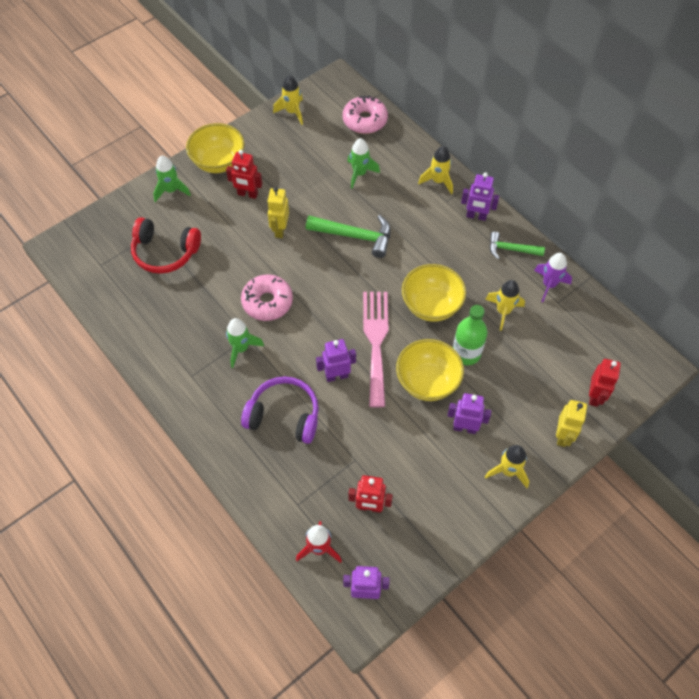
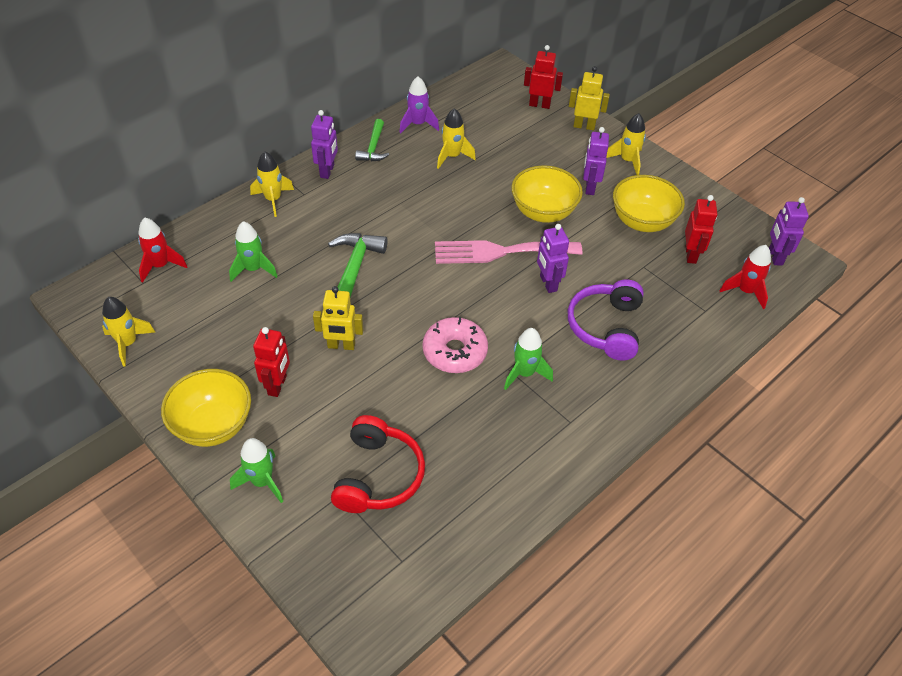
camera: 95 degrees left, 10 degrees down
(365, 120) = (161, 266): pink donut -> red rocket
(431, 305) = (449, 208): yellow bowl -> yellow bowl (642, 222)
(466, 353) = (505, 184): green bottle -> none

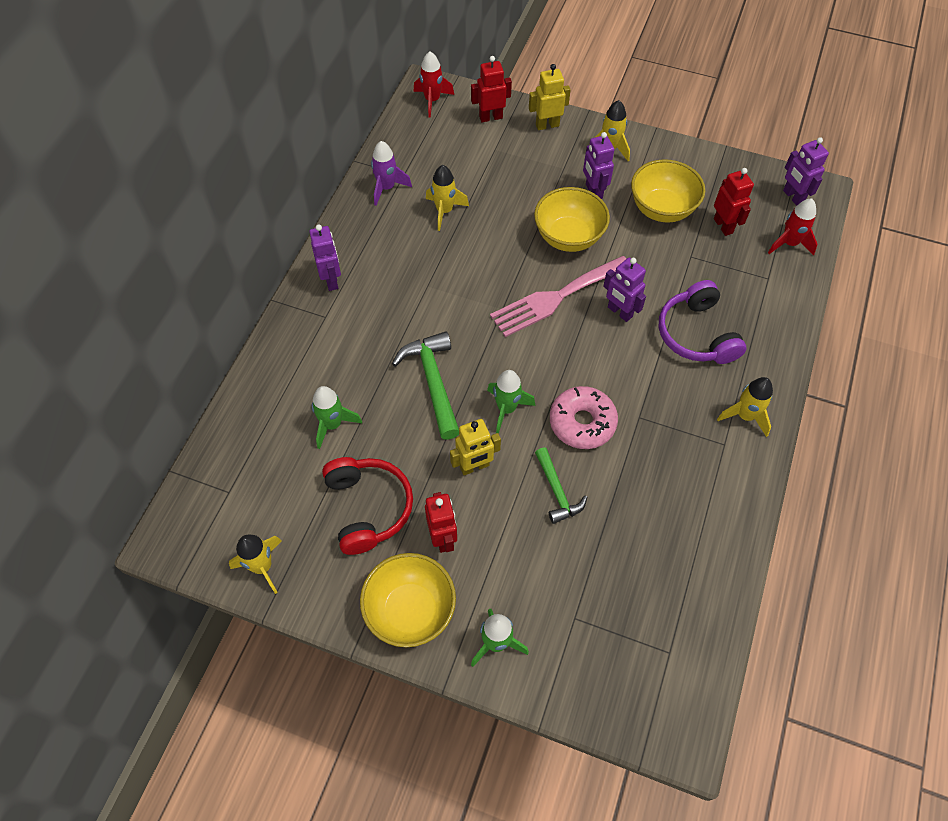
camera: 25 degrees left, 10 degrees up
(161, 266) = (234, 464): red rocket -> red rocket (432, 100)
(273, 200) = (298, 337): yellow rocket -> yellow rocket (745, 416)
(373, 147) = (360, 233): green hammer -> green hammer (557, 491)
(378, 475) = (595, 582): red headphones -> red headphones (368, 508)
(525, 373) = (657, 415): green rocket -> green rocket (506, 409)

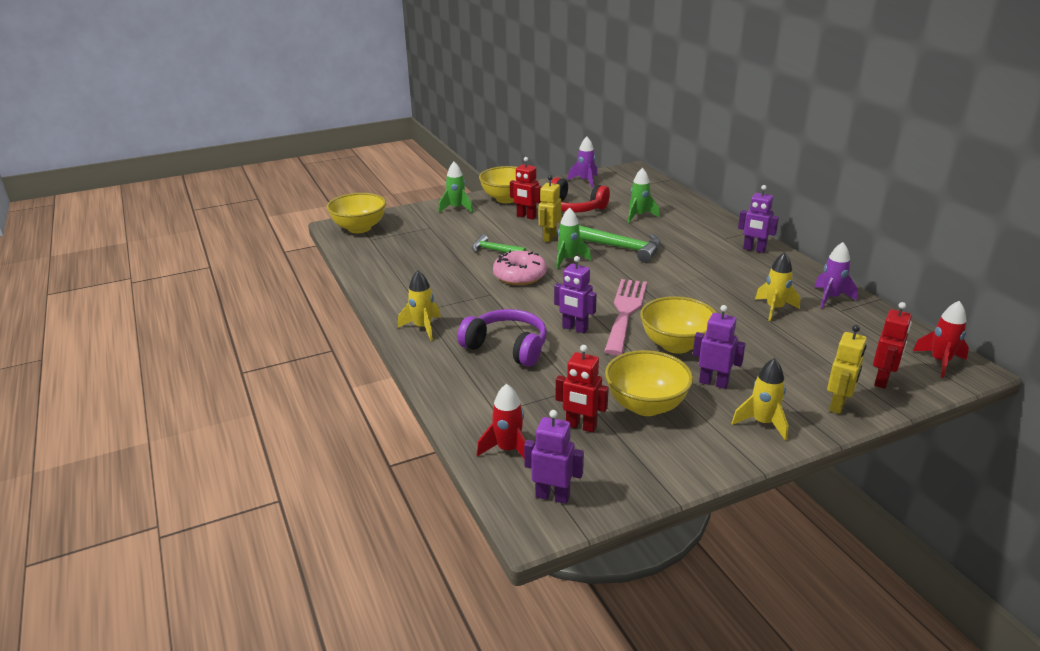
camera: 135 degrees right, 30 degrees down
(262, 566) = (585, 181): yellow rocket -> purple rocket
(619, 312) = (575, 328): purple robot -> purple robot turned 150 degrees counterclockwise
(662, 702) = (359, 228): none -> yellow bowl

